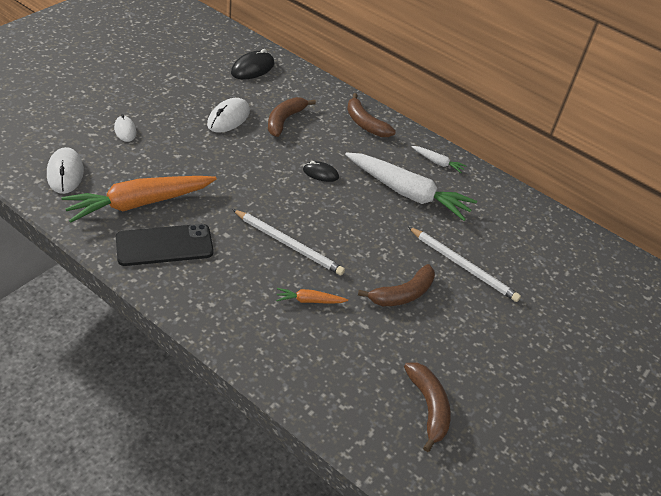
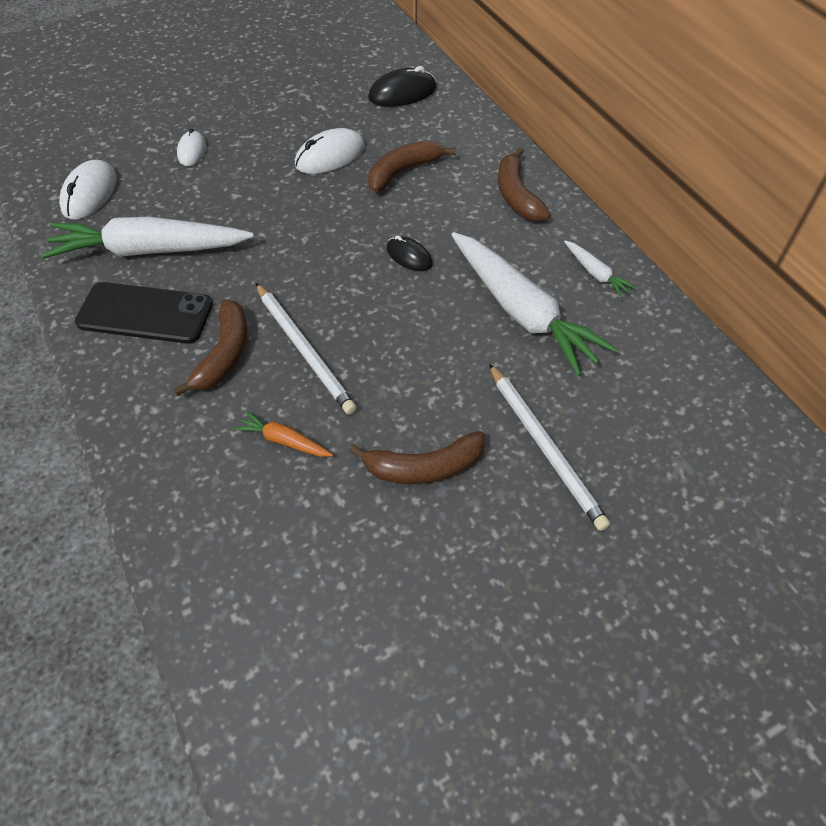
camera: 30 degrees right, 10 degrees up
(139, 203) = (150, 250): orange carrot -> white carrot
(428, 407) = (359, 663): brown banana -> brown banana (224, 354)

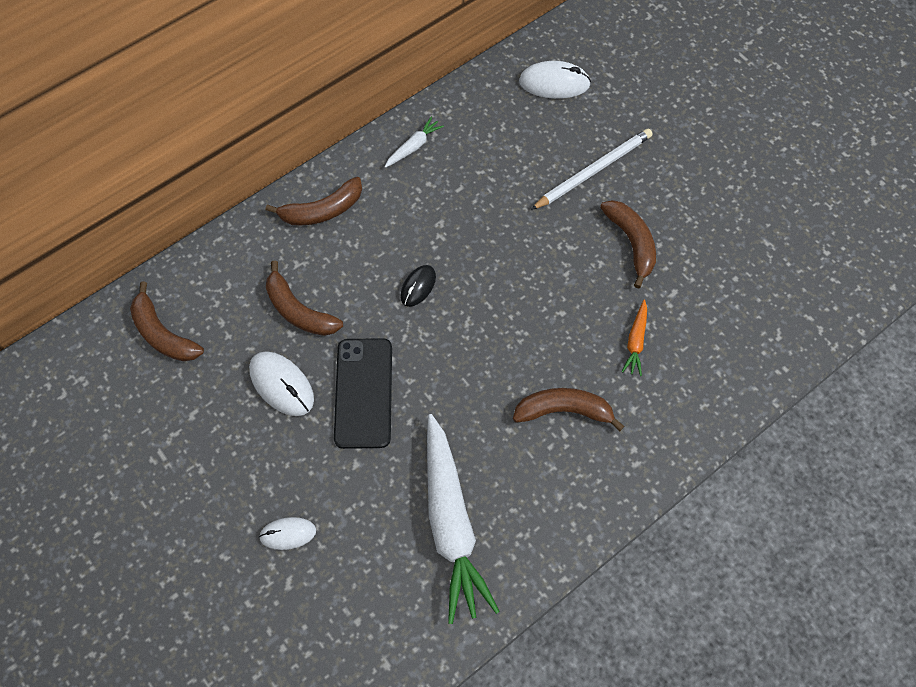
camera: 100 degrees left, 10 degrees up
(90, 193) = (375, 623): white mouse -> white mouse (554, 83)
(145, 314) = (533, 495): black phone -> black phone (364, 393)
(304, 350) = (544, 348): white pencil -> none
(402, 93) = (163, 334): black mouse -> brown banana
(521, 311) = (466, 195): white carrot -> none

